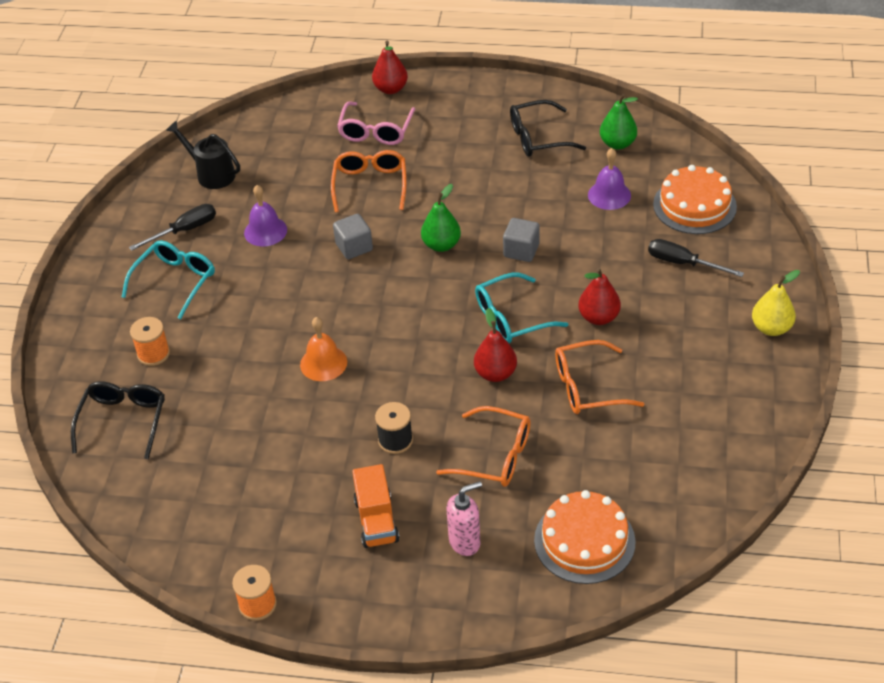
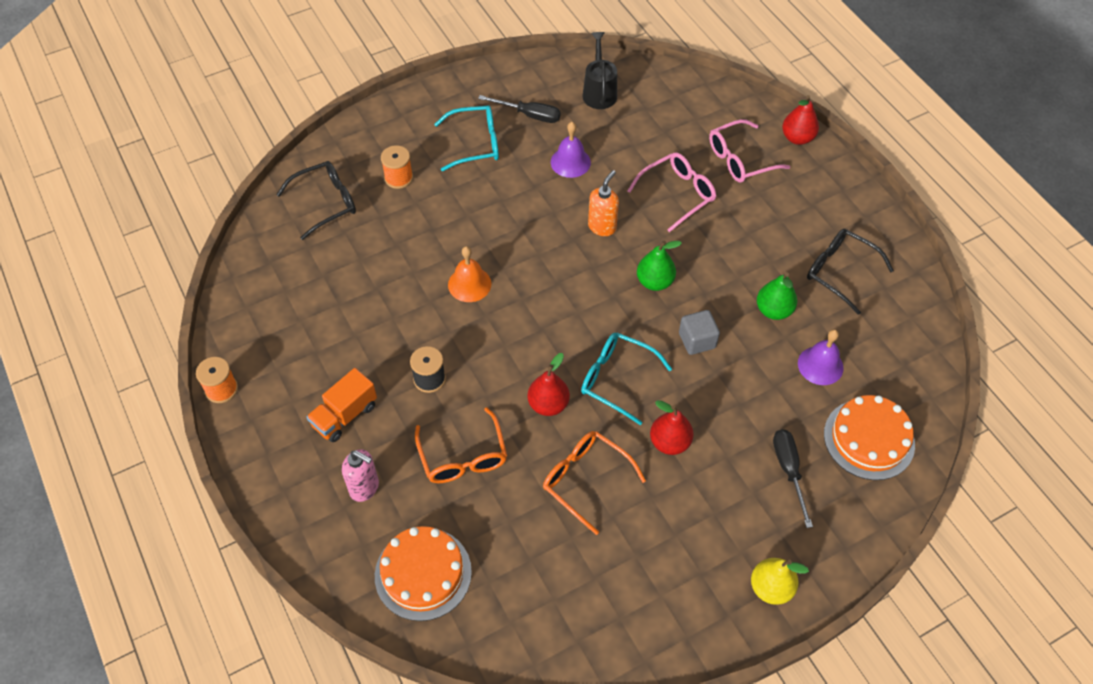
camera: 50 degrees right, 10 degrees up
(354, 247) = (602, 227): grey cube -> orange soap dispenser
(370, 185) = (677, 194): orange glasses -> pink glasses
(617, 144) = (889, 334): green pear -> green pear (773, 310)

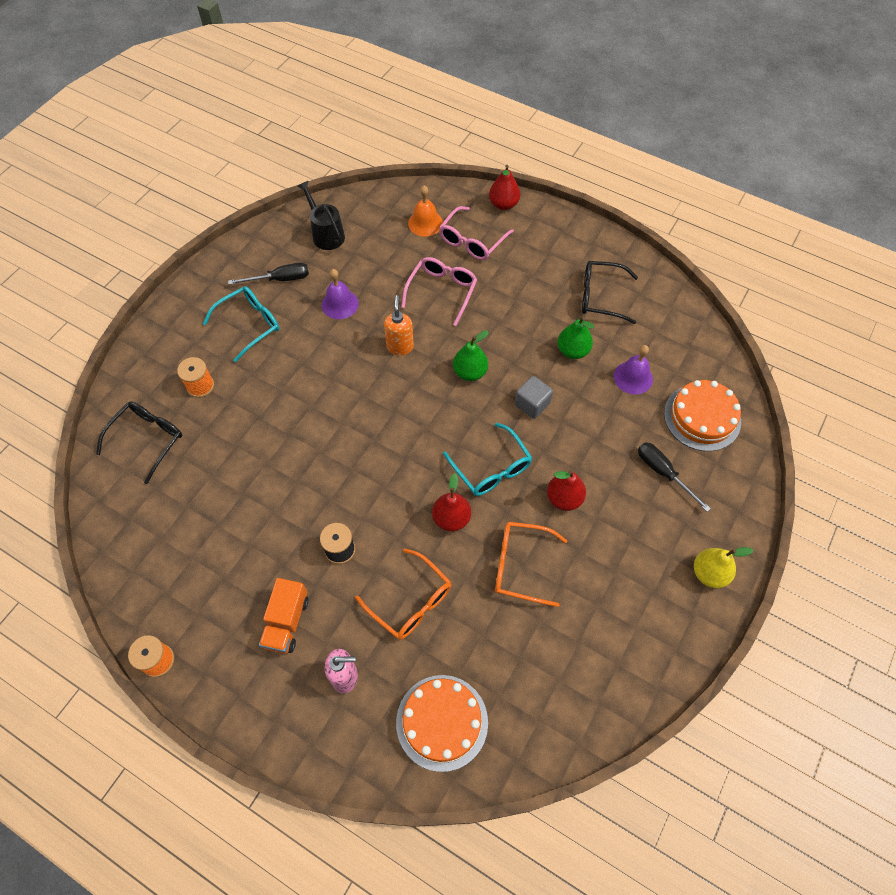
camera: 30 degrees left, 5 degrees up
(469, 284) = (321, 449): orange bell -> orange bell (425, 223)
(616, 379) = (491, 468): turquoise glasses -> turquoise glasses turned 120 degrees counterclockwise

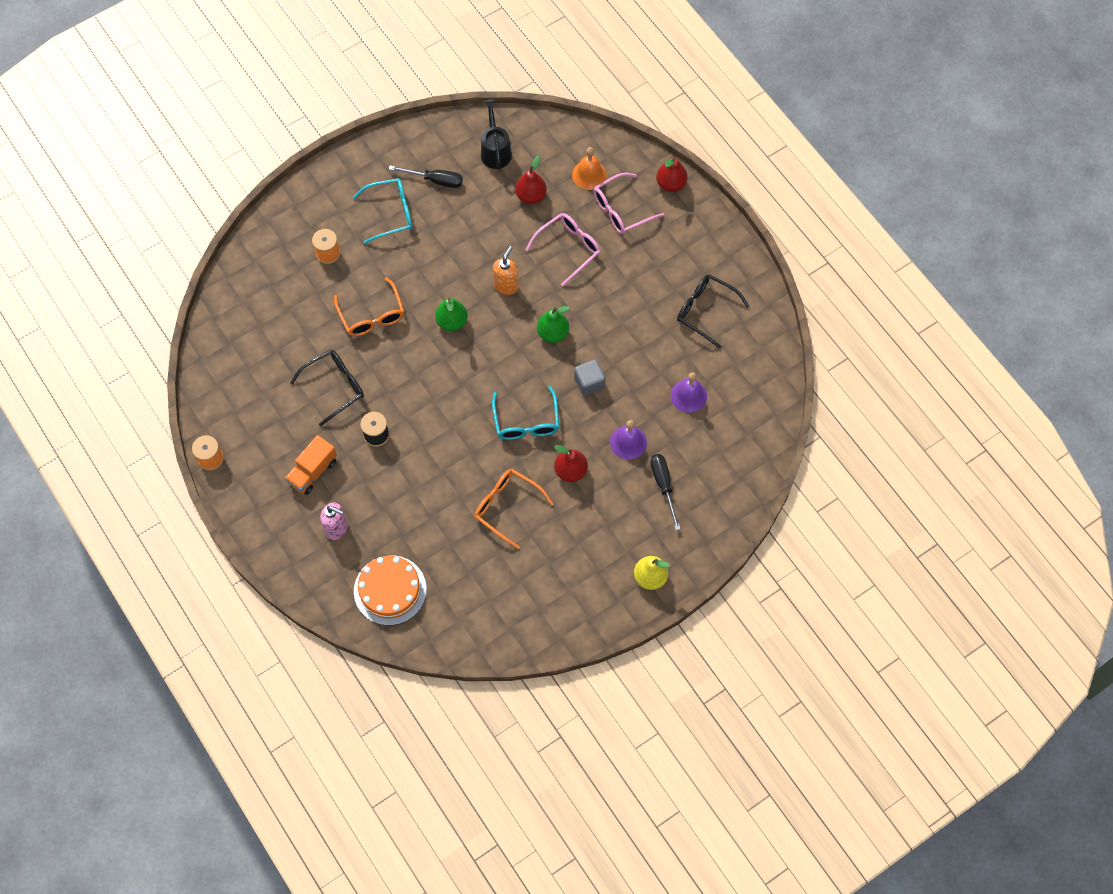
camera: 25 degrees right, 5 degrees up
(148, 439) = (268, 283): black glasses -> black glasses (335, 387)
(340, 304) = (475, 225): purple bell -> purple bell (628, 442)
(411, 601) = (410, 497): orange glasses -> orange glasses (372, 315)
(451, 518) = (473, 448): red pear -> red pear (531, 196)
(572, 351) = (651, 350): green pear -> green pear (452, 322)
(702, 417) = (725, 454): orange cake -> none

